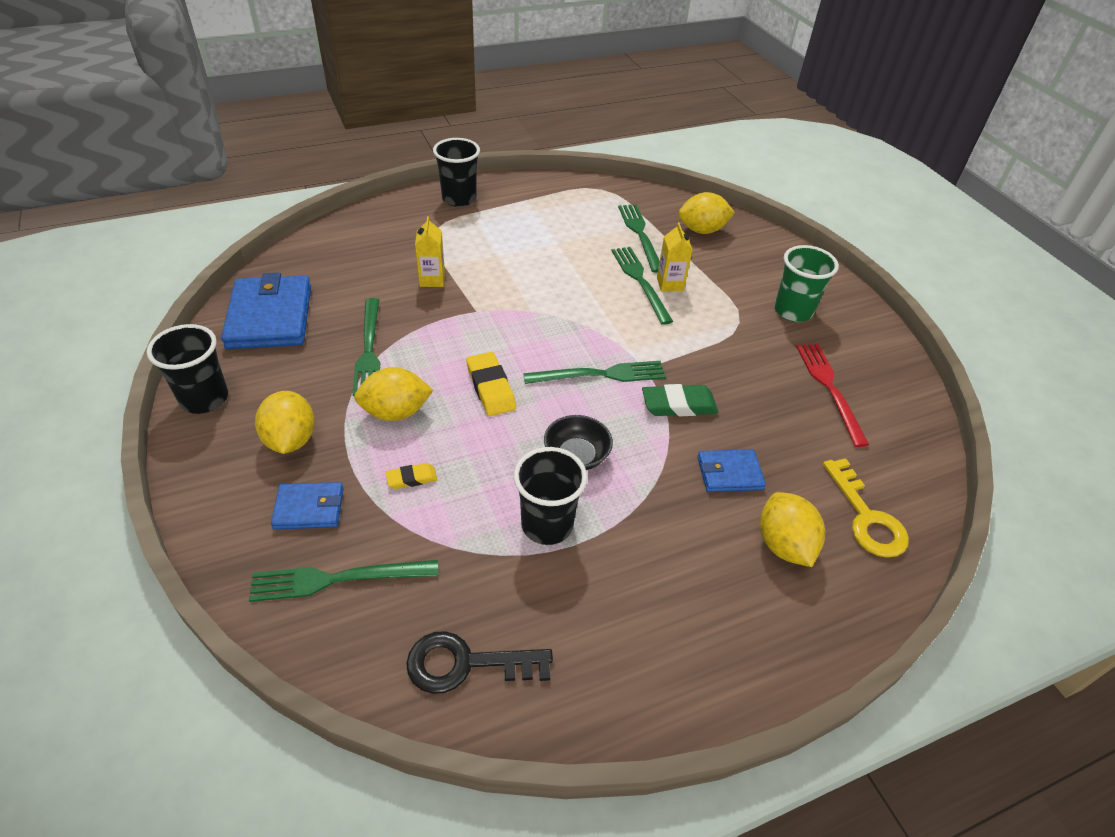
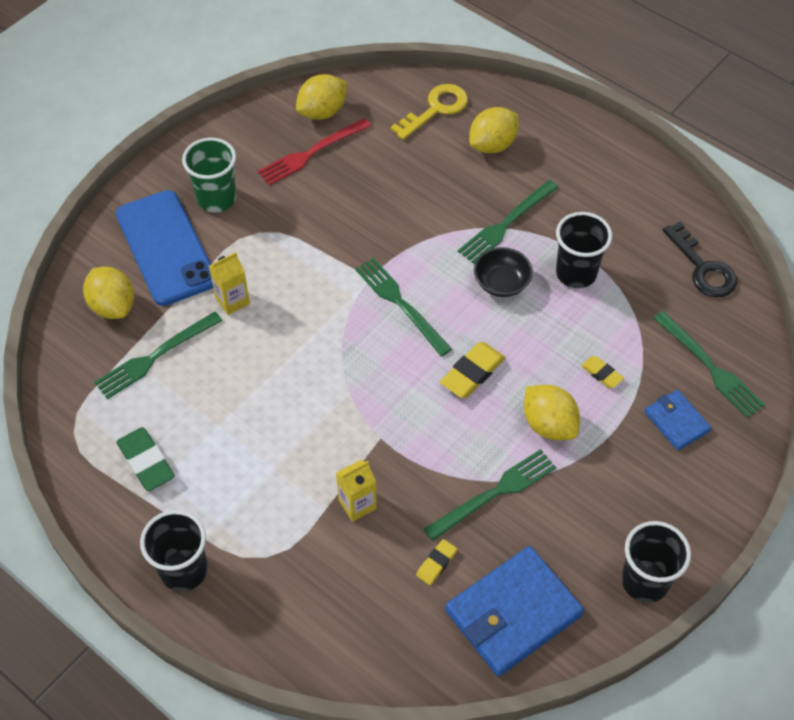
camera: 115 degrees left, 10 degrees up
(291, 440) = (632, 480): yellow lemon -> yellow lemon (322, 112)
(348, 297) = (436, 563): none -> yellow eraser
(640, 282) = (243, 325): green fork -> green fork (506, 223)
(678, 405) = (399, 240): green eraser -> green eraser (146, 462)
(729, 473) = (450, 189): blue wallet -> none
(748, 269) = (166, 248): none -> blue phone

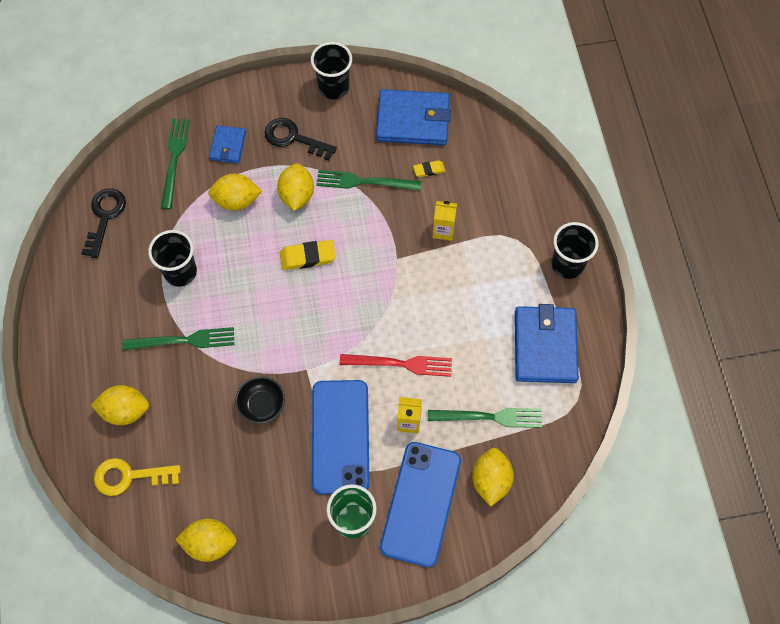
camera: 140 degrees left, 10 degrees up
(146, 462) = (545, 346): green eraser -> blue wallet
(286, 248) = (340, 436): none -> blue phone
(311, 153) = (252, 509): red fork -> red fork (400, 364)
(401, 304) = (305, 335): green fork -> none
(501, 283) = (231, 301): black bowl -> black bowl (262, 405)
(601, 374) = (236, 201): yellow eraser -> yellow lemon
(620, 483) = (293, 138): none -> black key

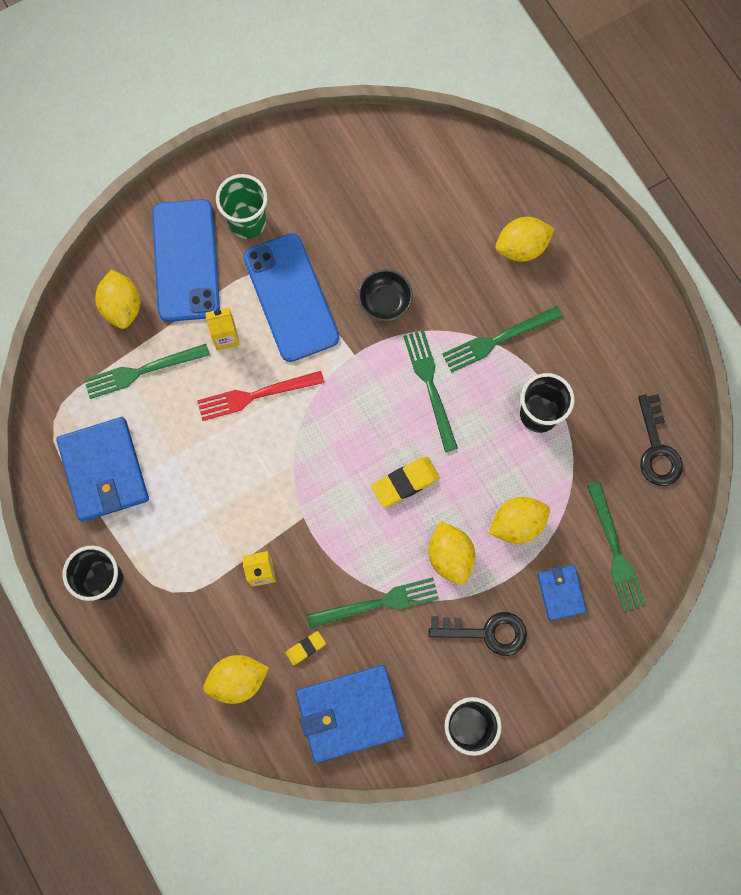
camera: 160 degrees right, 10 degrees up
(129, 476) = (484, 187): yellow key -> none
(210, 543) = (377, 155): yellow lemon -> yellow lemon (237, 680)
(255, 322) = (430, 386): none -> green fork

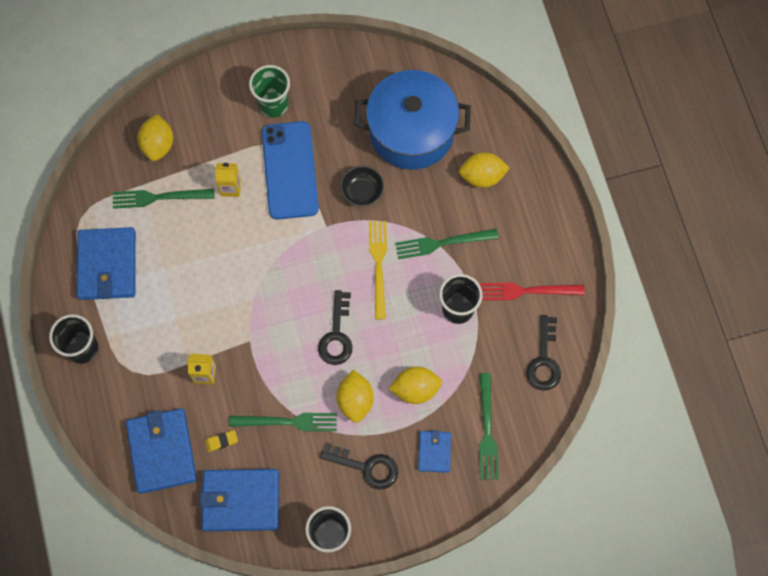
camera: 15 degrees right, 5 degrees down
(186, 260) = (217, 122): blue phone -> none
(237, 680) = (162, 451): yellow lemon -> blue wallet
(256, 395) = (241, 238): red fork -> red fork (527, 291)
(405, 483) = (337, 335): yellow eraser -> black key
(422, 214) = (411, 132): none -> blue pot
(430, 386) = (378, 266): green fork -> yellow fork

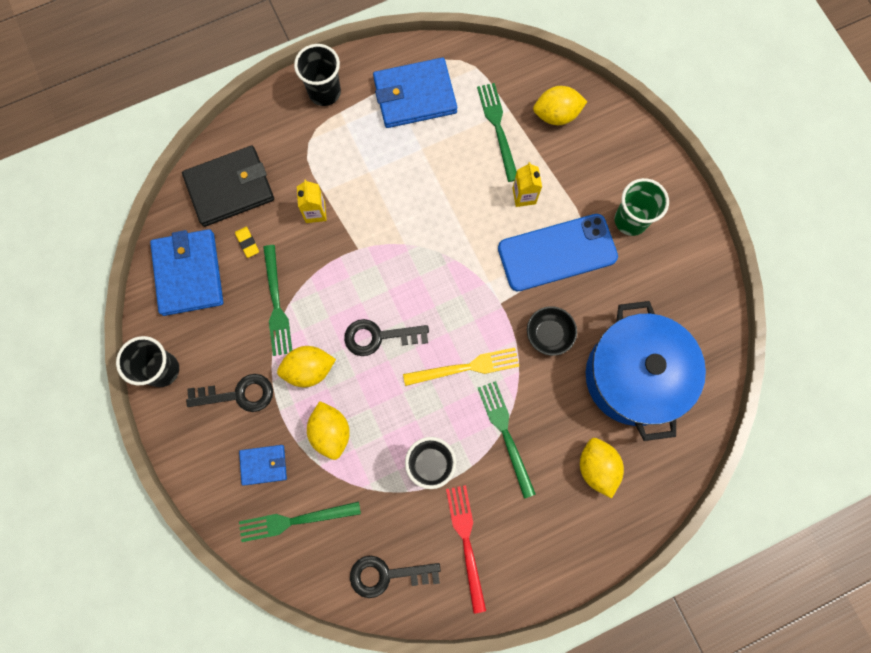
camera: 80 degrees right, 5 degrees up
(162, 451) = (230, 188): blue wallet -> black wallet
(366, 467) = (238, 394): black key -> black key turned 105 degrees counterclockwise

